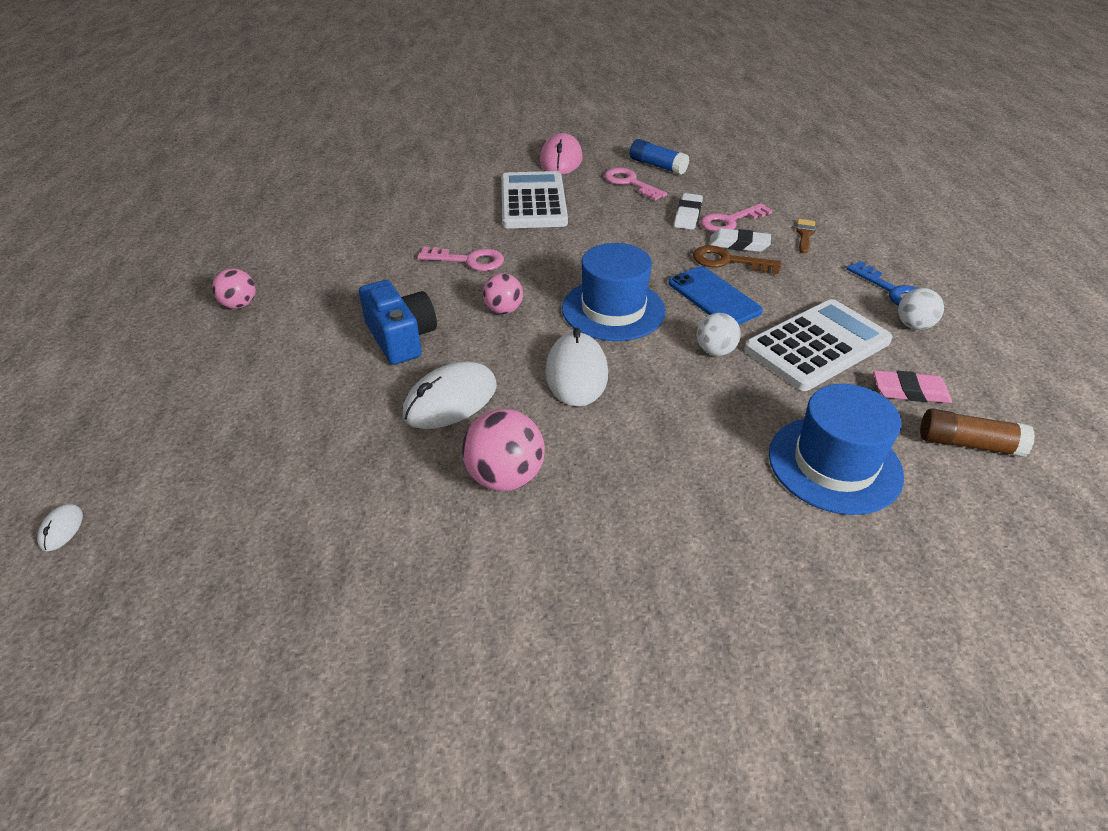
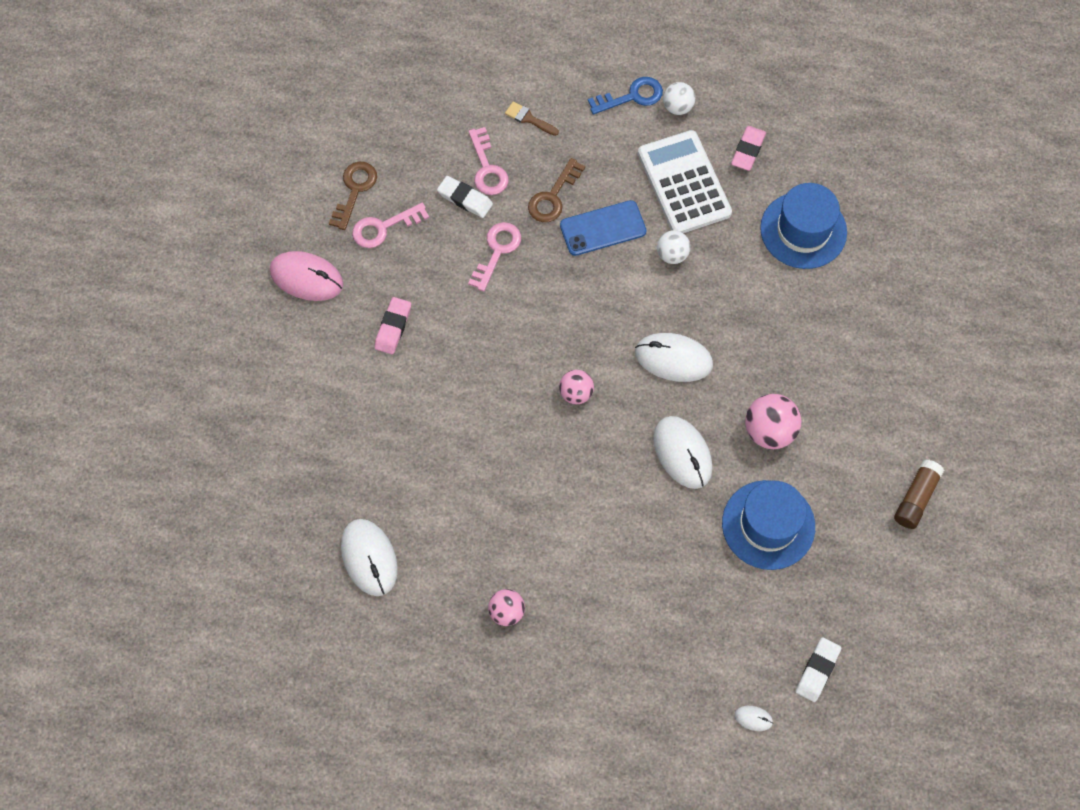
camera: 75 degrees left, 25 degrees up
(298, 224) = (369, 558): none -> white mouse
(401, 338) = (594, 479): blue camera -> none
(469, 260) = (488, 407): pink key -> pink key (497, 251)
(533, 201) = (393, 327): white calculator -> pink eraser
(613, 310) = (599, 309): blue hat -> blue hat (768, 525)
(657, 166) = (355, 190): blue glue stick -> brown key
(739, 244) = (529, 177): white eraser -> white eraser (817, 670)
(968, 444) = (804, 145): brown glue stick -> brown glue stick (916, 498)

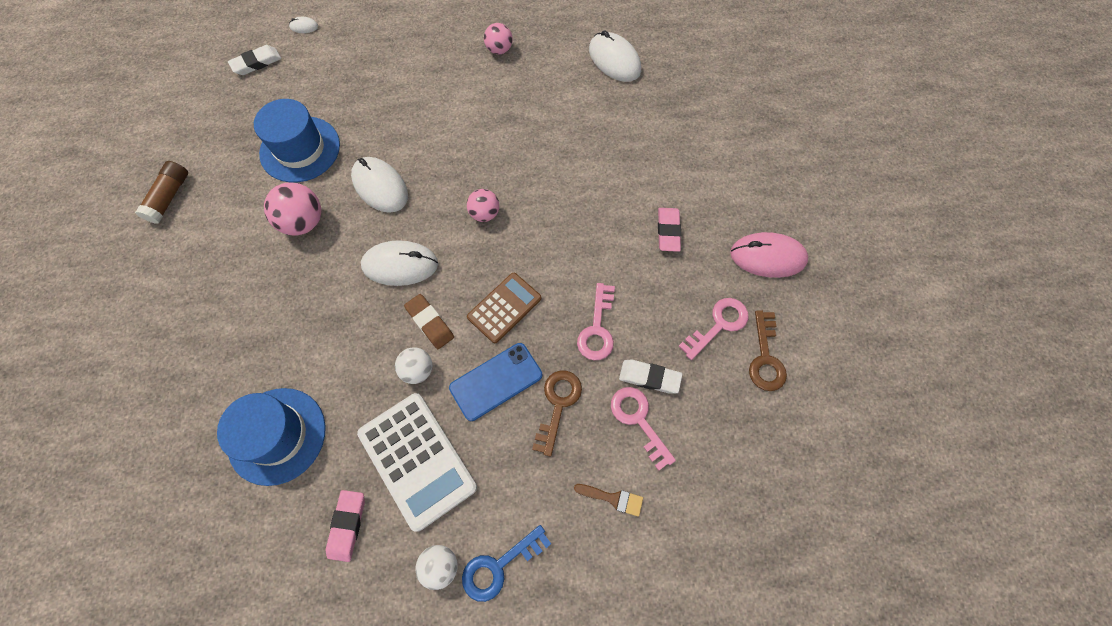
camera: 165 degrees right, 0 degrees up
(579, 291) = (504, 308): none -> brown calculator
(653, 294) = (430, 323): none -> brown eraser
(817, 670) = (256, 63): white eraser -> white eraser turned 45 degrees clockwise

